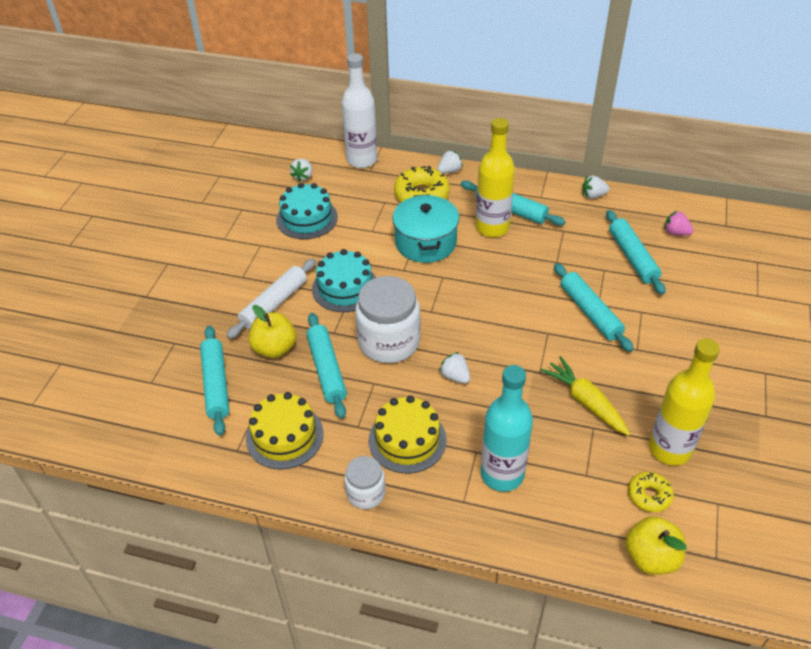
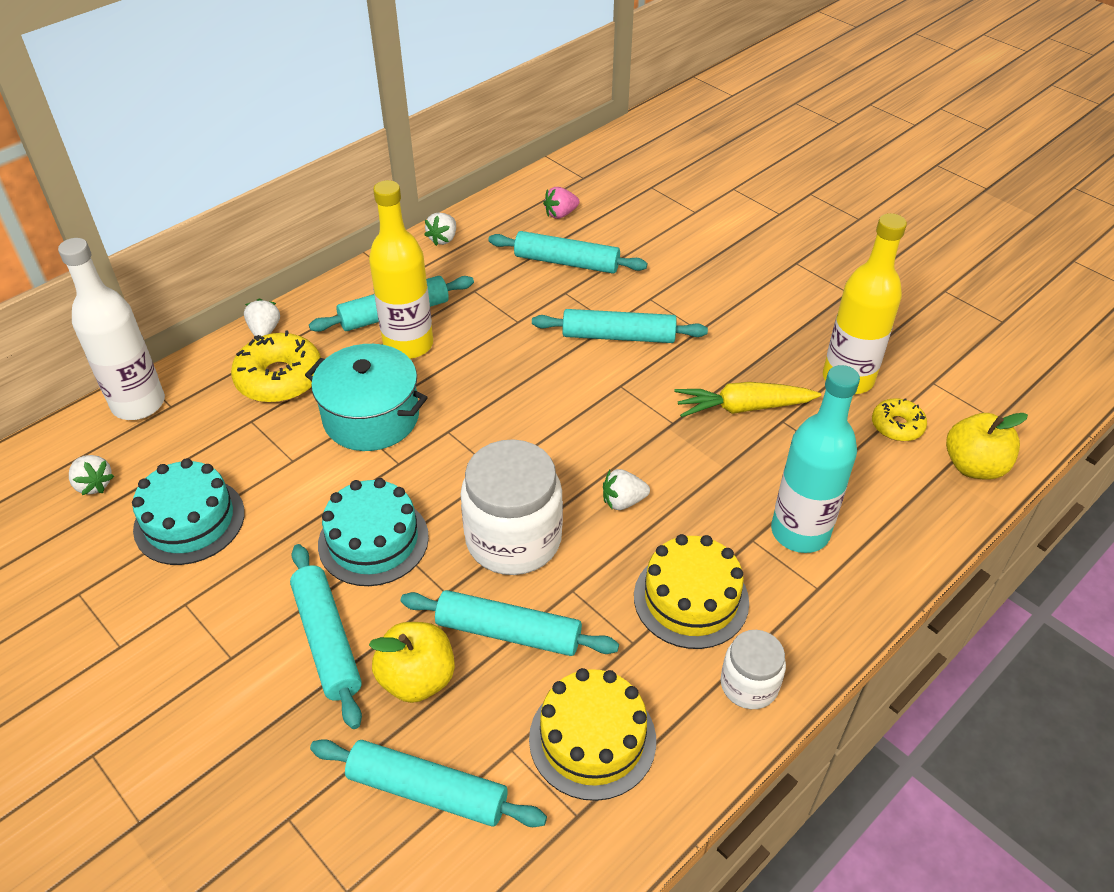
camera: 60 degrees left, 0 degrees up
(274, 304) = (327, 640): white rolling pin -> turquoise rolling pin

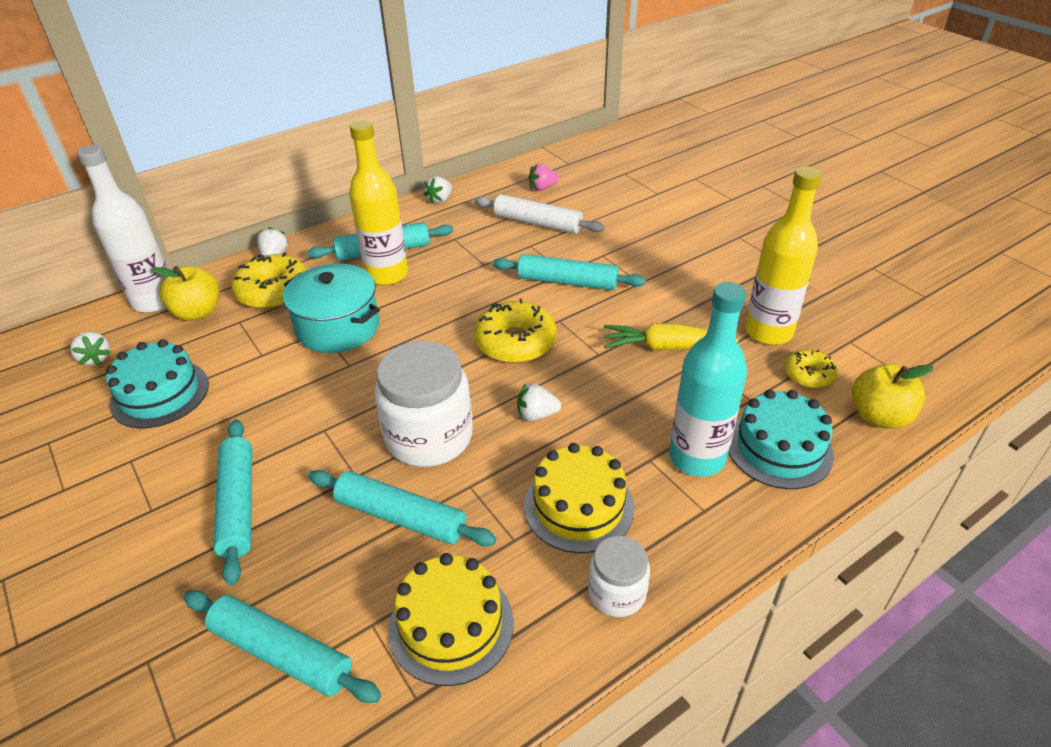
camera: 10 degrees right, 5 degrees down
(373, 540) = (306, 425): turquoise cake -> turquoise cake (779, 448)
(417, 679) = (306, 548): yellow apple -> yellow apple (198, 312)
(566, 262) = (537, 223): turquoise rolling pin -> white rolling pin
(578, 417) = (515, 342): none -> yellow donut

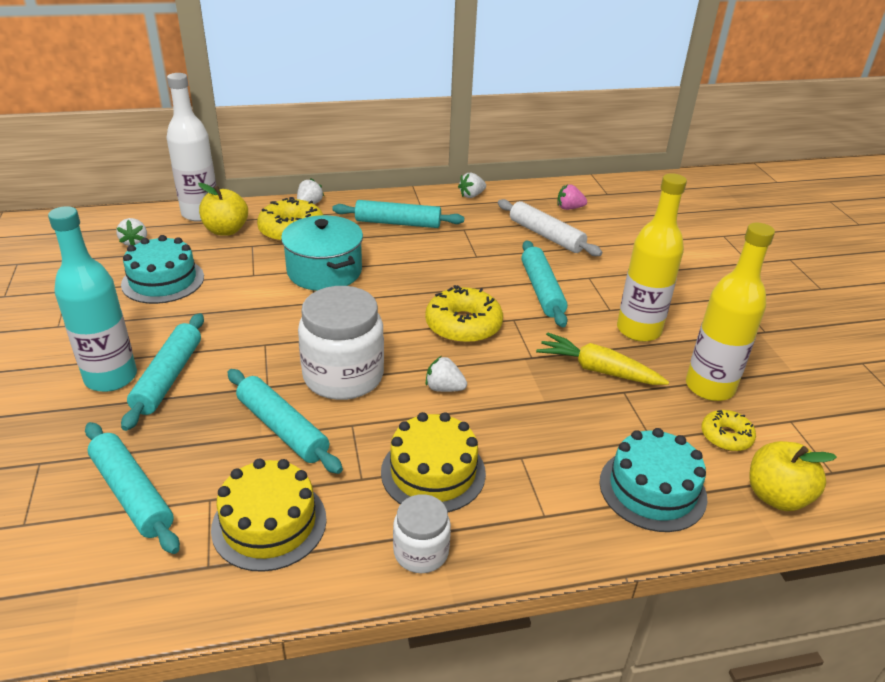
camera: 20 degrees right, 5 degrees down
(387, 275) = (389, 242): yellow bottle -> yellow bottle (638, 330)
(567, 282) = (541, 290): turquoise rolling pin -> turquoise rolling pin turned 45 degrees clockwise
(697, 458) = (566, 470): turquoise bottle -> turquoise bottle (111, 378)

